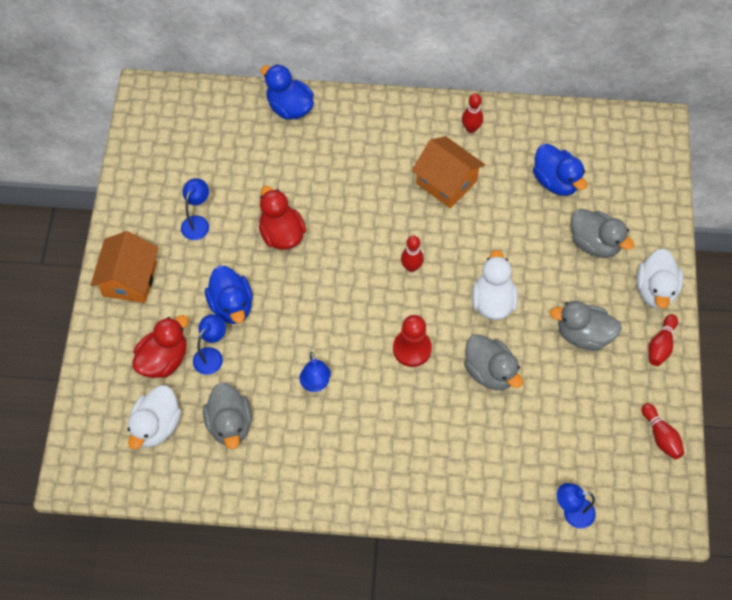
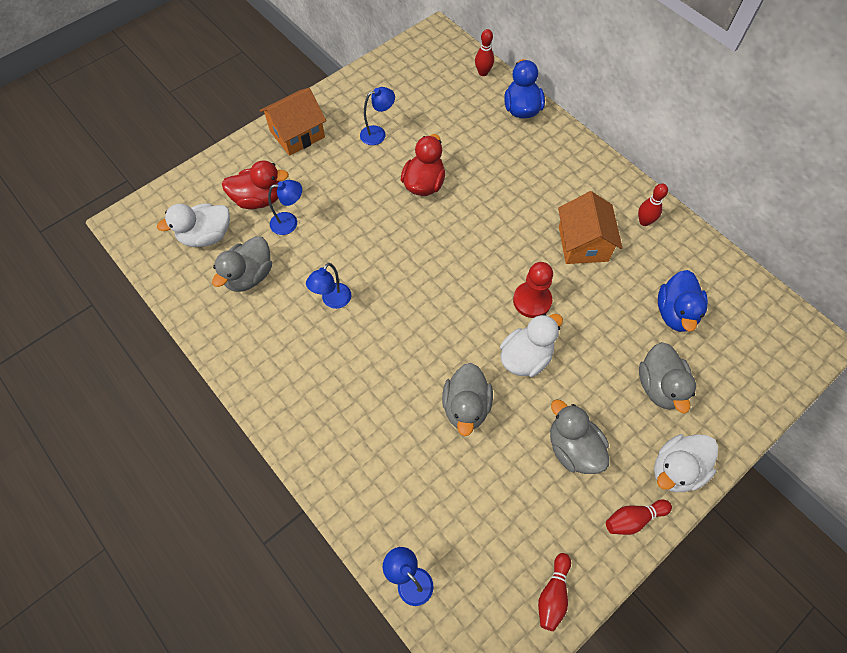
camera: 45 degrees right, 0 degrees up
(231, 305) = (339, 202): blue duck -> none
(411, 267) = (490, 280): red bowling pin -> red bowling pin (483, 72)
(412, 349) = (426, 337): red pawn -> red pawn (532, 301)

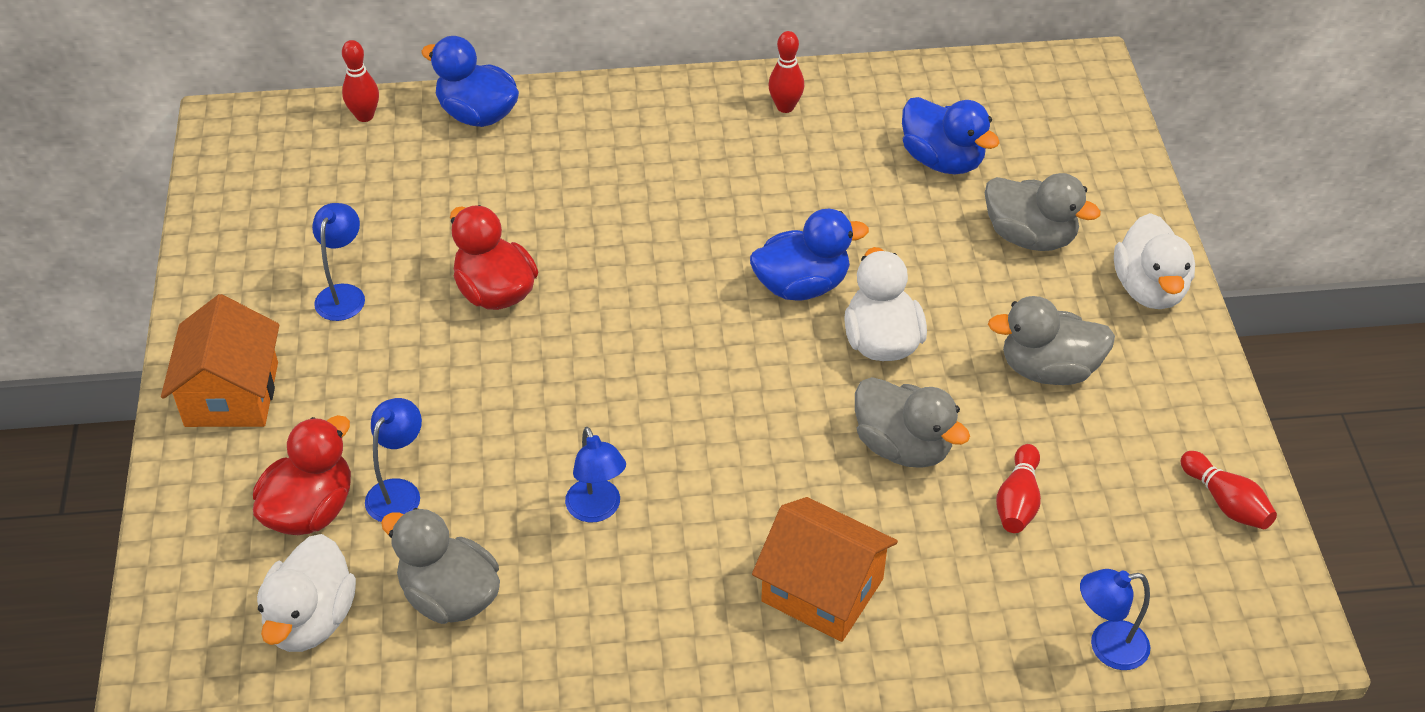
camera: 55 degrees left, 15 degrees down
(249, 276) = (449, 596): grey duck -> grey duck turned 150 degrees clockwise
(532, 301) = (802, 285): red pawn -> blue duck
(583, 243) = (762, 184): orange house -> orange house (822, 590)
(633, 519) = (1183, 367): red bowling pin -> red bowling pin (1018, 501)

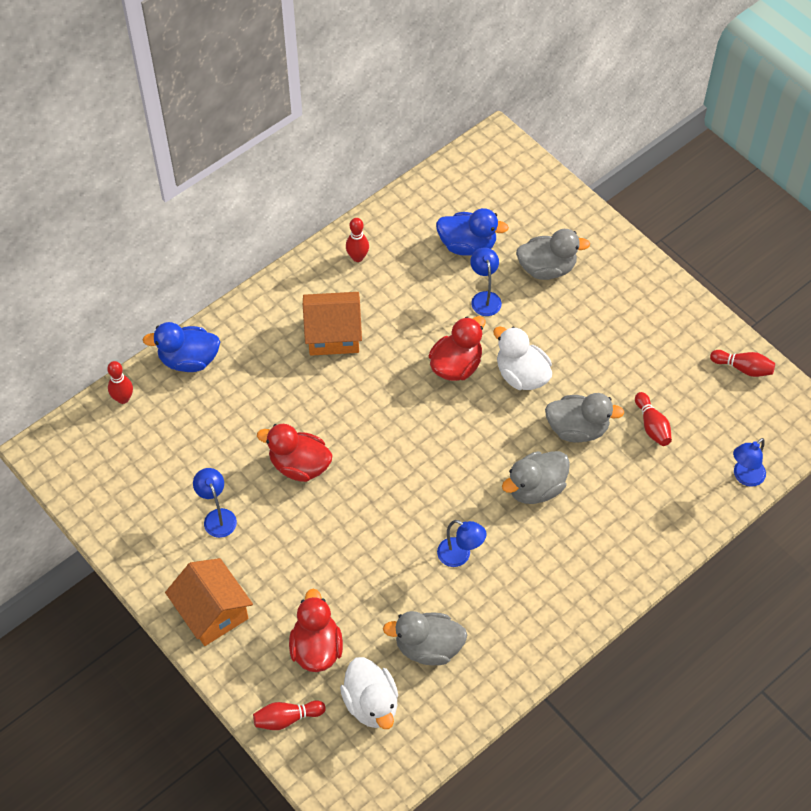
camera: 35 degrees left, 10 degrees up
(193, 570) = (287, 718): none -> red bowling pin
(399, 492) = (352, 609): blue lamp -> blue lamp (484, 298)
(802, 285) = (456, 365): blue duck -> red duck
(822, 590) = (599, 529): orange house -> orange house (333, 334)
(1048, 369) = (613, 343): grey duck -> grey duck (535, 488)
(1149, 289) = (626, 266): white duck -> none

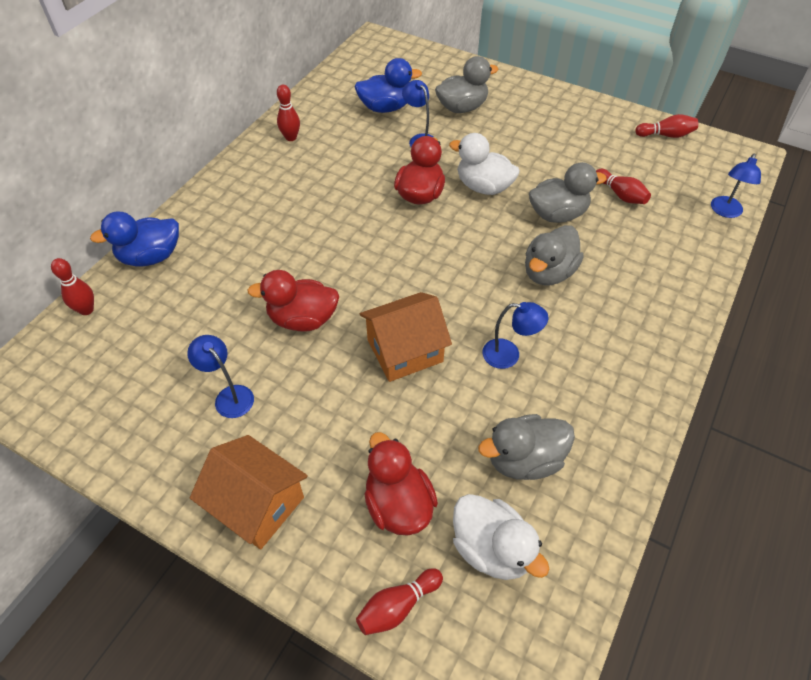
camera: 20 degrees left, 5 degrees down
(333, 334) = (292, 199): orange house -> orange house (405, 350)

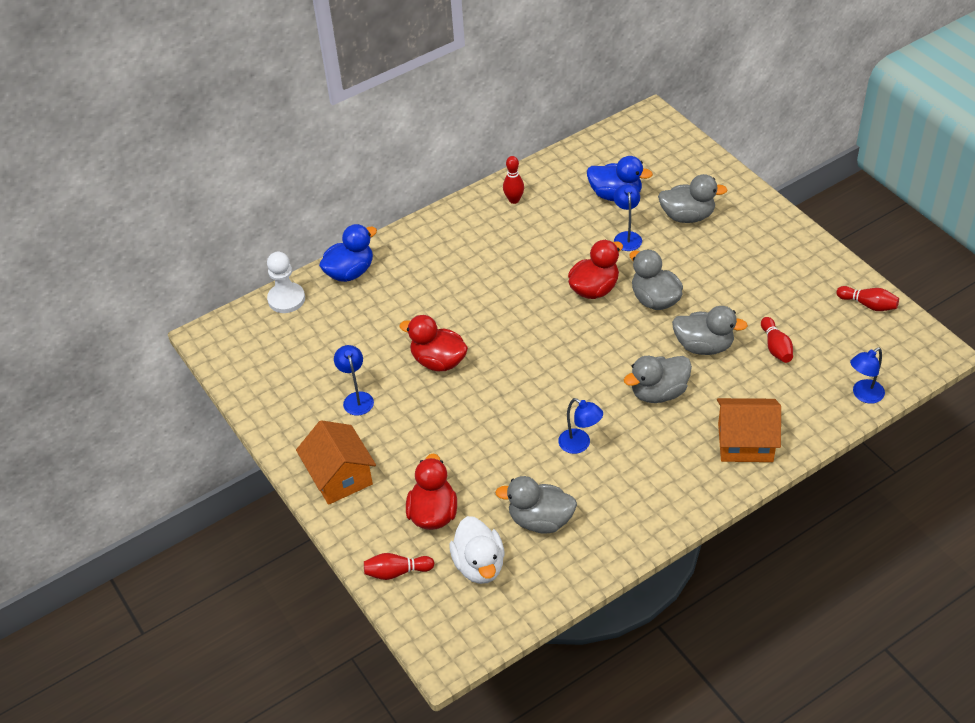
camera: 30 degrees right, 5 degrees down
(86, 310) = (286, 299): red bowling pin -> white pawn
(151, 257) = (350, 272): blue duck -> blue duck turned 135 degrees clockwise
(405, 350) = (501, 412): orange house -> orange house (745, 442)
(483, 187) = (655, 299): white duck -> grey duck

